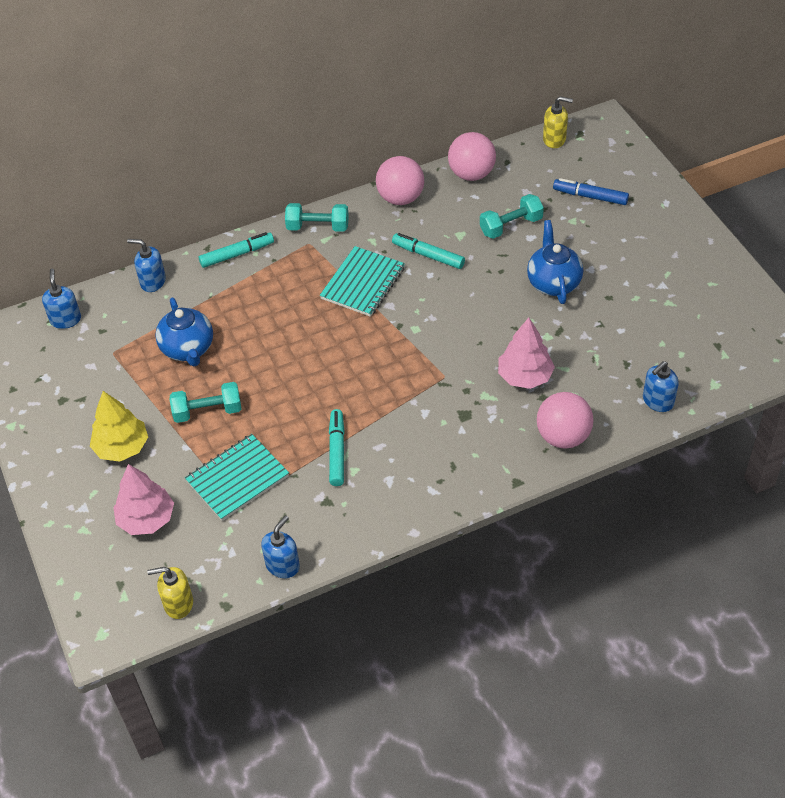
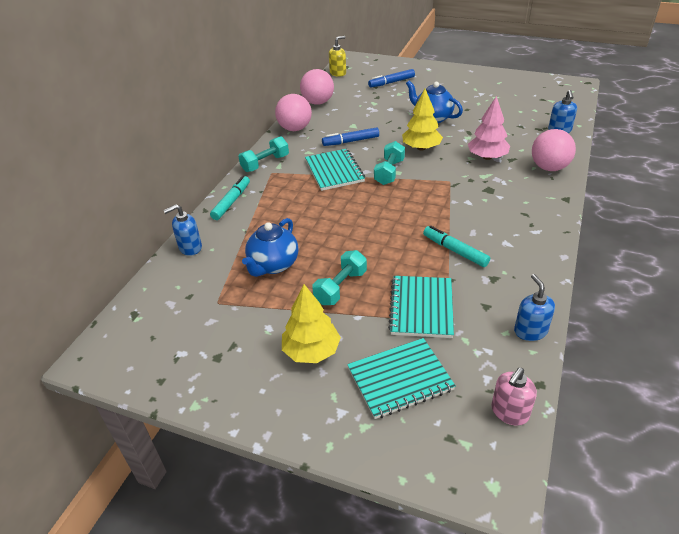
camera: 45 degrees left, 10 degrees down
(65, 319) = (148, 308): blue soap dispenser -> none
(146, 519) = (400, 379): pink tree -> turquoise notebook
(178, 603) = (509, 412): yellow soap dispenser -> pink soap dispenser
(188, 349) = (273, 265): blue teapot -> blue teapot turned 90 degrees clockwise
(428, 255) = (351, 141): turquoise marker -> blue marker
(480, 315) = (421, 148): none -> yellow tree
(511, 226) = (373, 110): turquoise dumbbell -> turquoise dumbbell (389, 172)

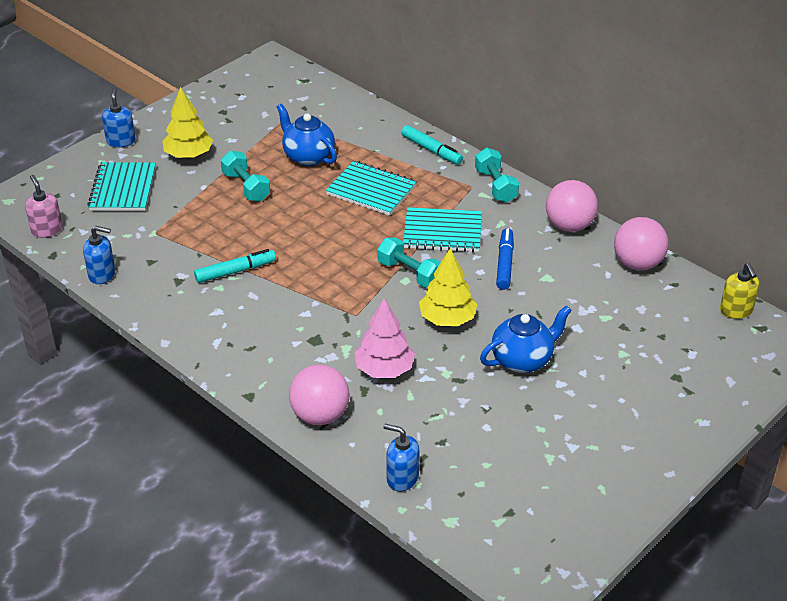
camera: 110 degrees right, 0 degrees up
(190, 247) = (372, 116): blue soap dispenser -> blue soap dispenser (121, 141)
(391, 82) = (668, 358): blue marker -> none
(421, 308) = (182, 224): turquoise notebook -> turquoise notebook (371, 190)

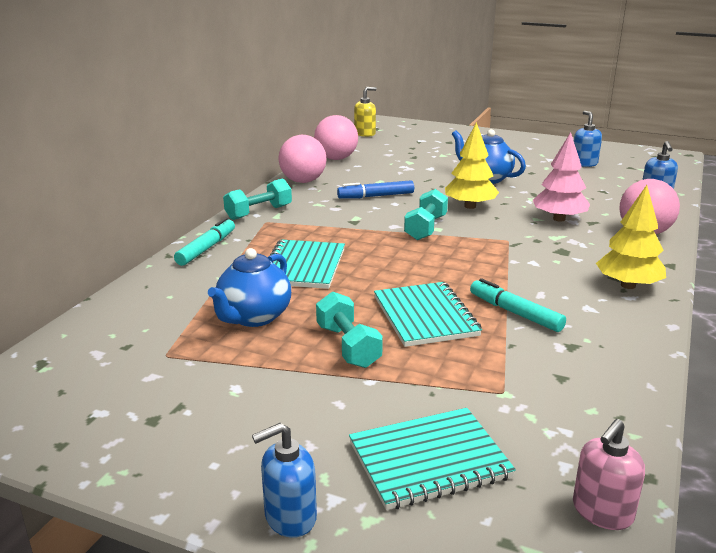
camera: 110 degrees left, 15 degrees down
(102, 274) = (629, 410): blue soap dispenser -> blue soap dispenser (584, 164)
(189, 155) = (296, 418): yellow tree -> yellow tree (628, 285)
(246, 187) = (348, 346): turquoise dumbbell -> turquoise dumbbell turned 60 degrees counterclockwise
(442, 232) = (351, 224): turquoise notebook -> turquoise notebook (425, 316)

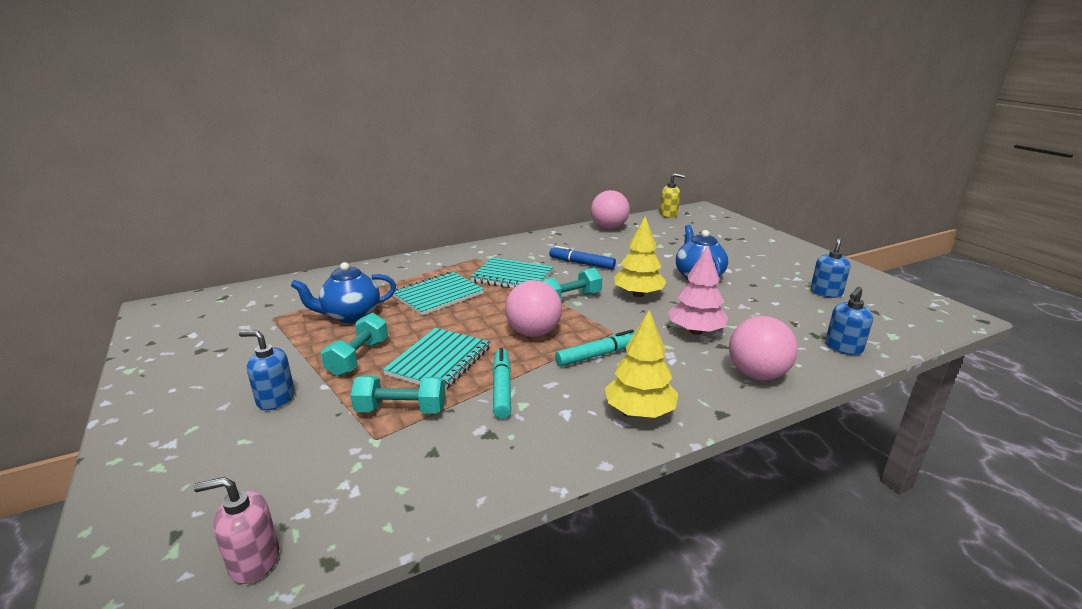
camera: 40 degrees right, 0 degrees up
(206, 248) = (411, 263): turquoise marker -> turquoise marker (598, 355)
(259, 212) = (484, 250): turquoise dumbbell -> turquoise dumbbell (401, 410)
(290, 517) = (137, 439): blue soap dispenser -> blue soap dispenser (276, 399)
(303, 181) = (553, 238): pink ball -> pink ball (533, 333)
(429, 460) = (249, 454): turquoise notebook -> turquoise notebook (512, 276)

